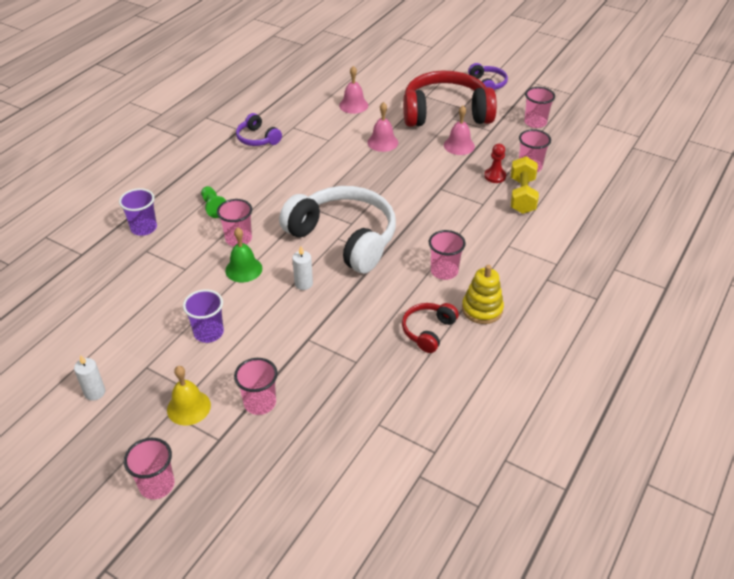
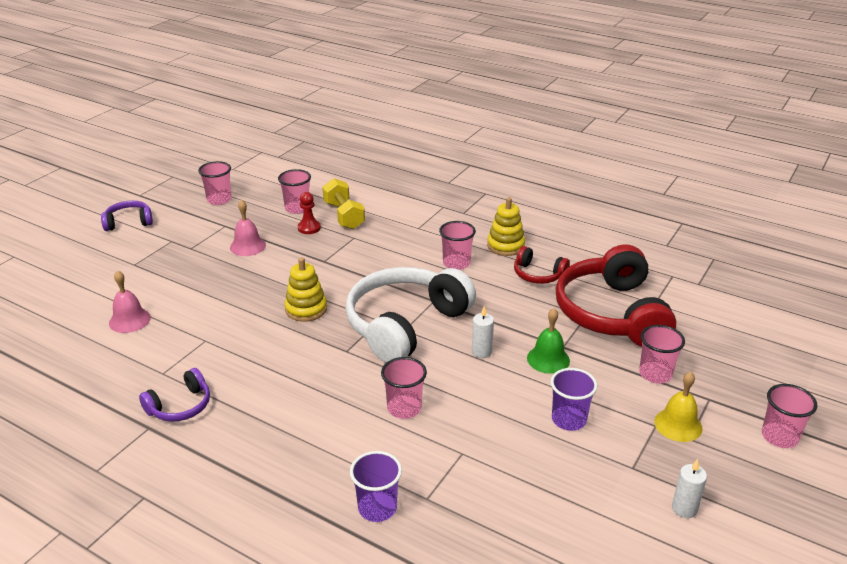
camera: 90 degrees left, 10 degrees down
(213, 207) = (336, 438): green pawn -> none
(243, 269) = (460, 400): green bell -> green bell (548, 359)
(367, 183) = (306, 309): none -> yellow stacking toy
(382, 142) = (225, 297): pink bell -> none
(445, 113) = (178, 252): red headphones -> red headphones (611, 313)
(522, 196) = (344, 215): yellow dumbbell -> yellow dumbbell turned 60 degrees clockwise

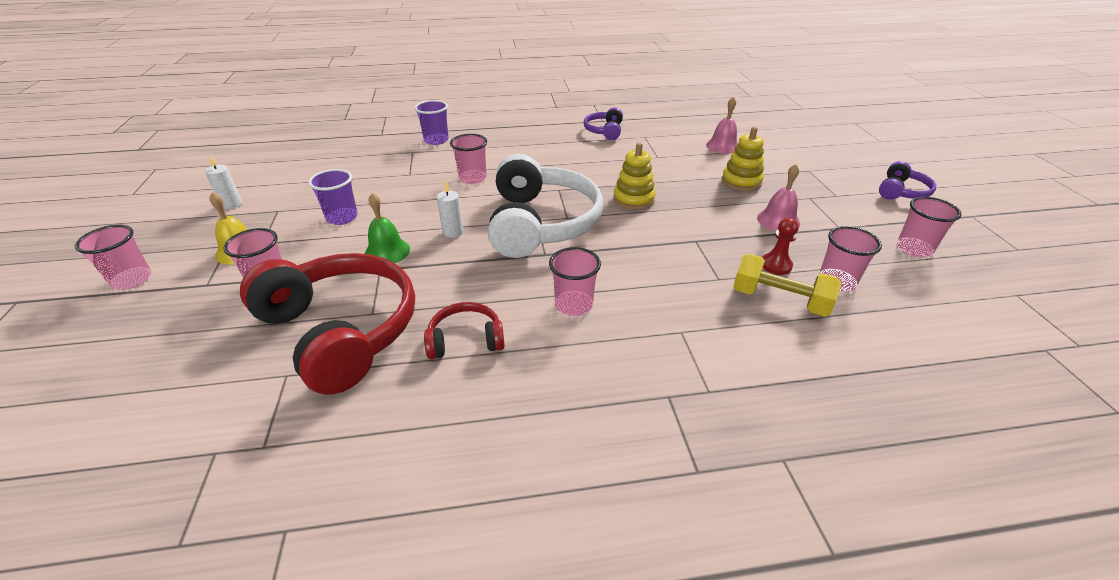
camera: 140 degrees right, 5 degrees up
(505, 246) = (546, 365): yellow stacking toy -> yellow stacking toy (741, 182)

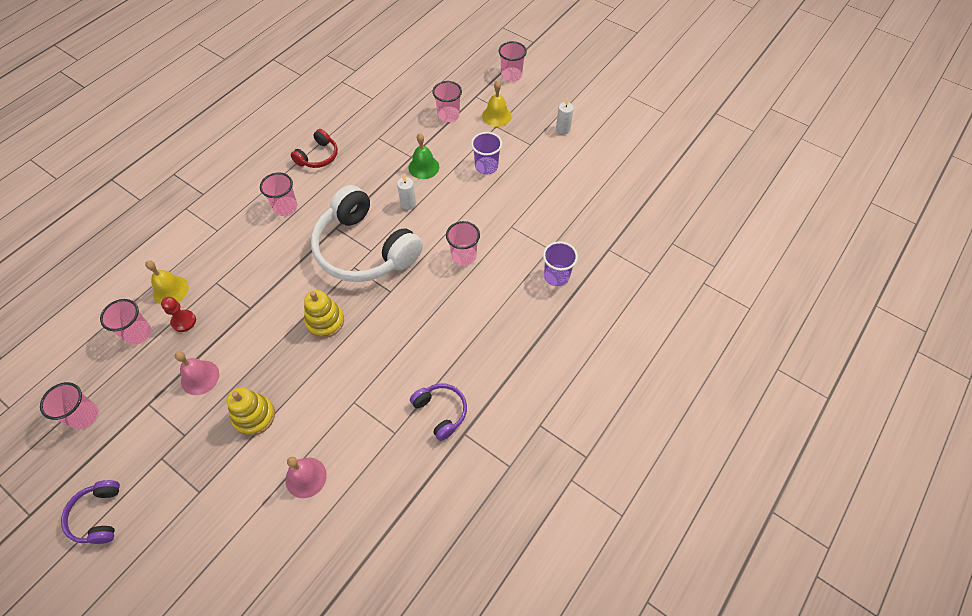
camera: 135 degrees right, 20 degrees up
(342, 330) = (379, 123): red headphones -> none
(779, 300) = (170, 290): yellow dumbbell -> yellow bell

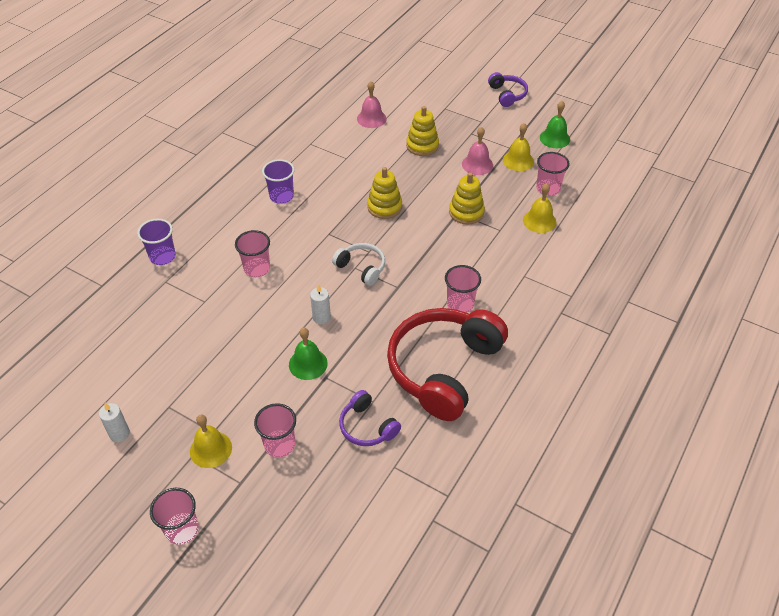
camera: 175 degrees right, 10 degrees down
(84, 416) = (554, 138): pink cup -> green bell
(149, 380) = (518, 160): none -> yellow bell
(184, 321) = (512, 199): red pawn -> none
(241, 307) = (466, 212): none -> yellow stacking toy
(318, 156) = (443, 368): red headphones -> red headphones, size x2.15
(364, 249) = (361, 268): white headphones -> white headphones, size x0.46
(441, 412) = (274, 156): purple headphones -> purple headphones (367, 427)
(486, 166) = (229, 370): purple cup -> purple cup (281, 196)

